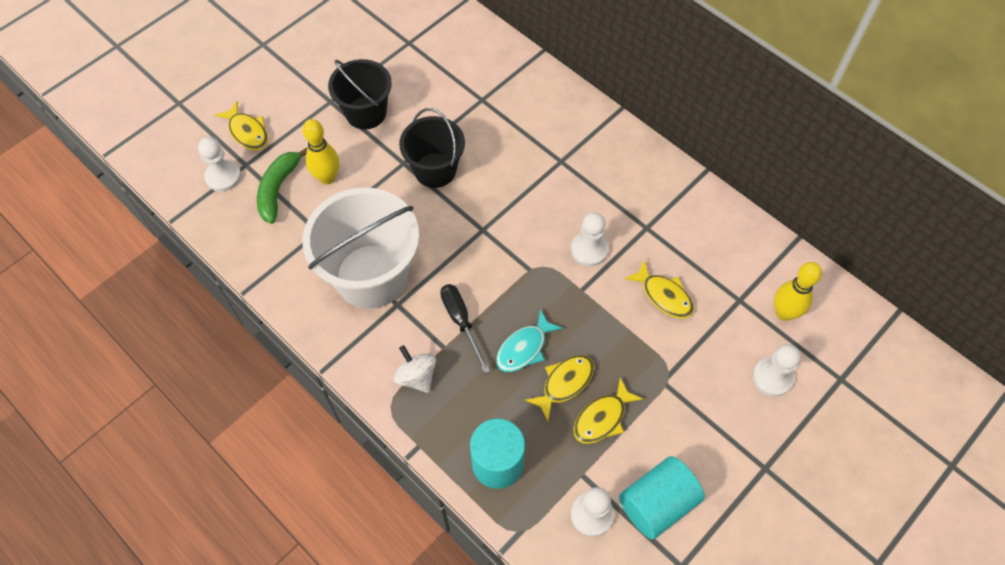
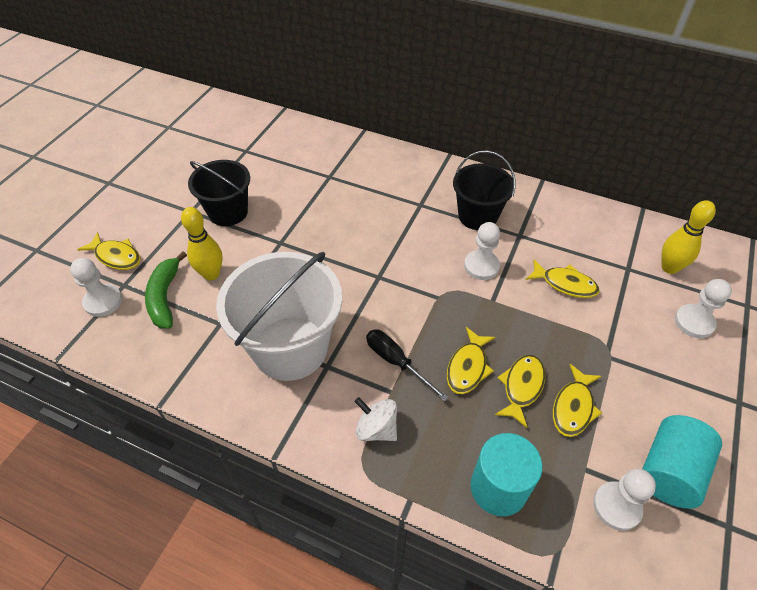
camera: 20 degrees left, 10 degrees down
(435, 170) = (312, 240): black bucket -> black bucket (477, 216)
(524, 348) = (468, 367): turquoise fish -> yellow fish

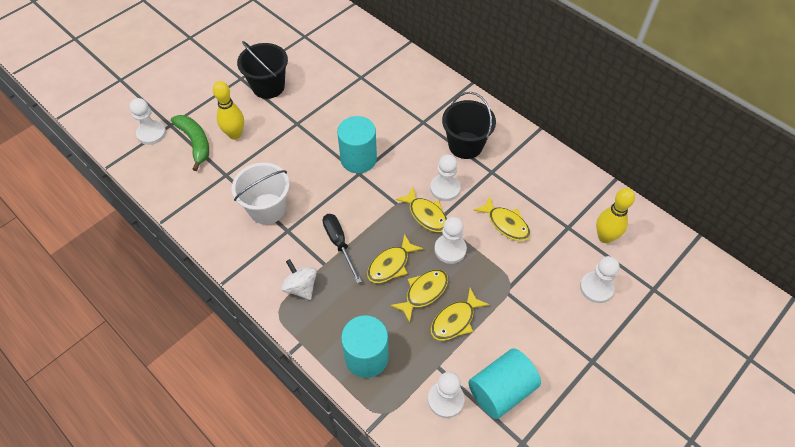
camera: 20 degrees right, 5 degrees up
(116, 256) = (173, 101): yellow fish -> yellow fish (426, 215)
(165, 297) = (195, 143): green banana -> green banana turned 135 degrees clockwise
(290, 348) = (267, 209): white bucket -> white bucket, size x0.62
(370, 261) = (358, 159): none -> turquoise cylinder
(523, 329) = (450, 249): none -> white pawn

